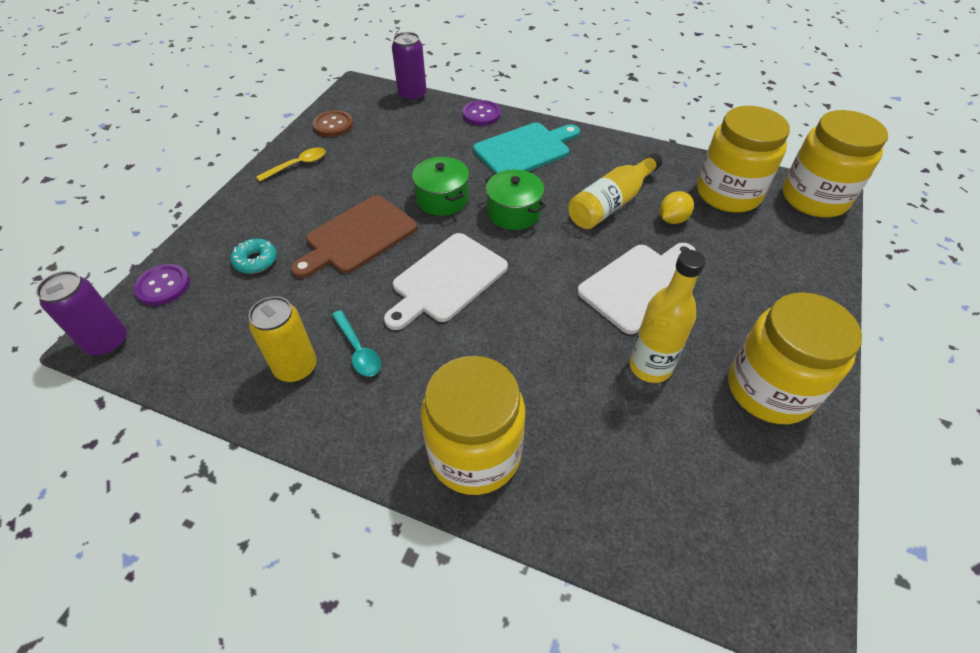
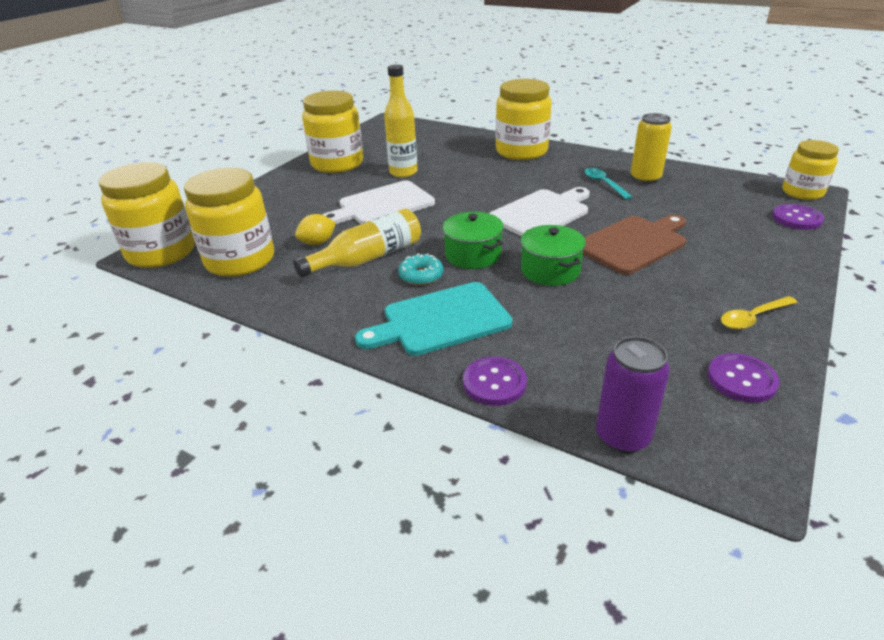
camera: 170 degrees left, 15 degrees down
(108, 342) = (802, 192): purple can -> yellow jar
(256, 261) = (725, 231): turquoise donut -> turquoise donut (421, 275)
(333, 125) = (741, 379): brown button -> purple button

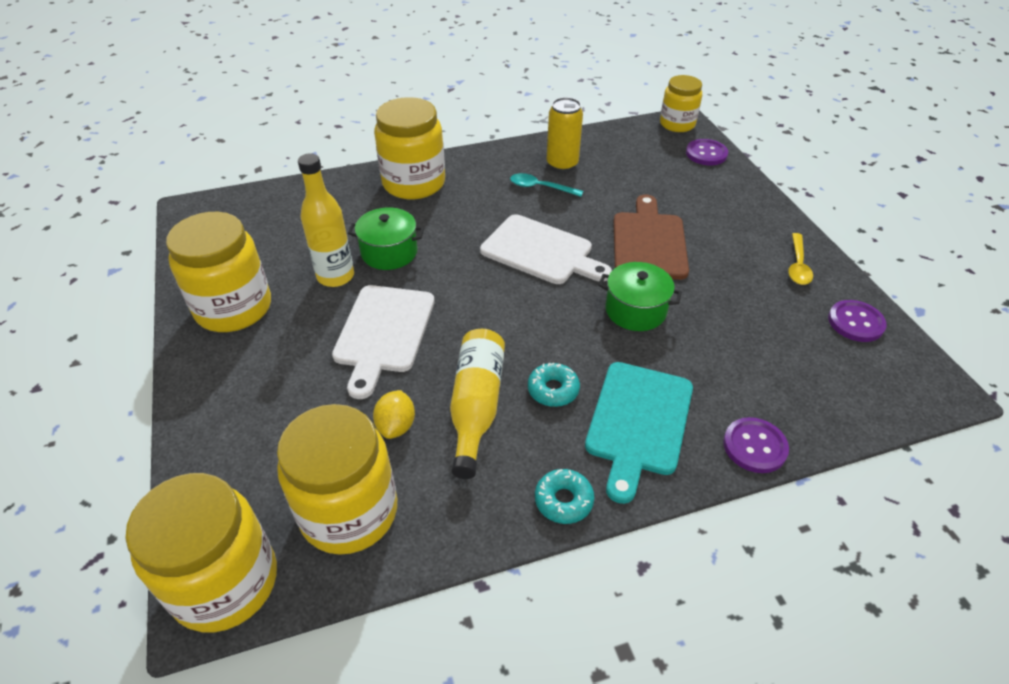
camera: 50 degrees left, 10 degrees up
(331, 322) = (563, 500): none -> turquoise donut
(473, 255) = (558, 336): green pot -> green pot (389, 252)
(541, 213) = (541, 251): white cutting board -> white cutting board turned 120 degrees clockwise
(622, 436) = (868, 421): purple can -> none

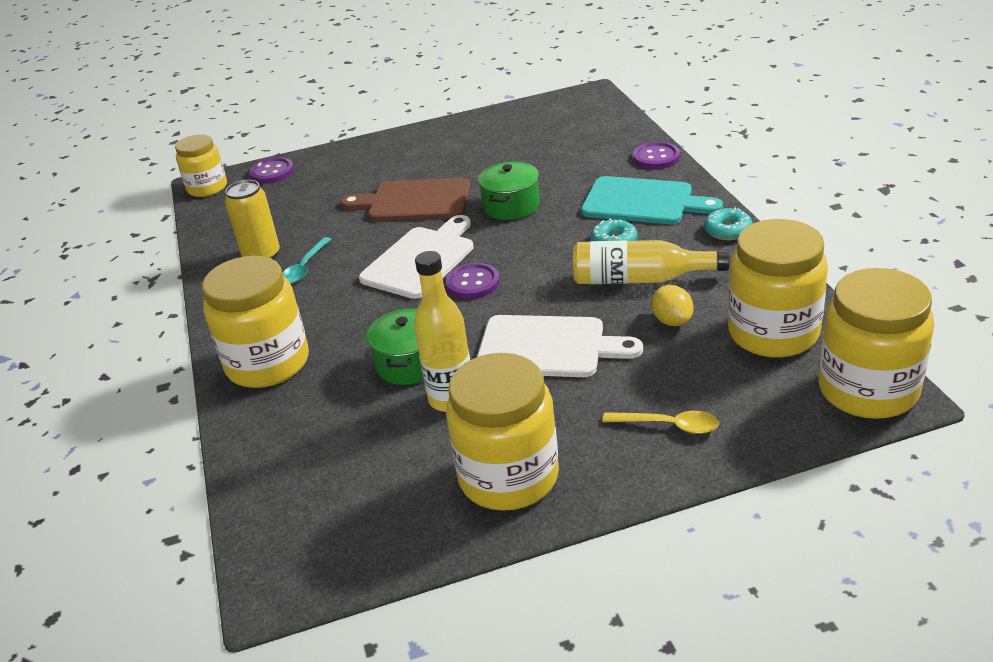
camera: 85 degrees left, 10 degrees down
(396, 426) = (672, 321): yellow lemon -> yellow lemon turned 60 degrees clockwise
(798, 265) = (455, 135): yellow spoon -> yellow spoon (669, 425)
(855, 322) = (524, 117): purple button -> purple button (472, 283)

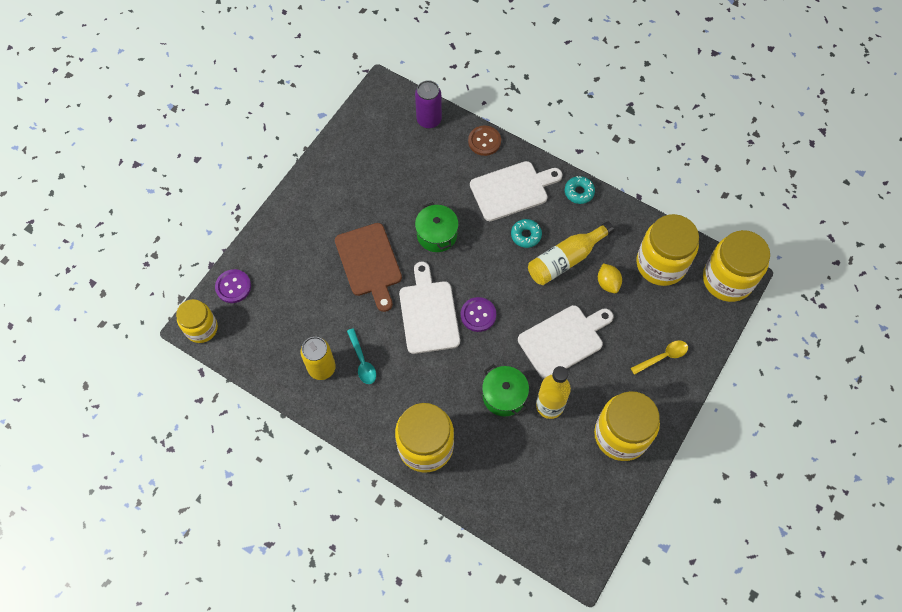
camera: 45 degrees left, 30 degrees up
(414, 201) = (369, 263): brown cutting board -> brown cutting board turned 75 degrees counterclockwise
(612, 126) = (429, 120): none -> purple can
(643, 202) = (512, 190): turquoise cutting board -> white cutting board
(656, 157) = (484, 141): purple button -> brown button
(672, 321) = (608, 283): yellow lemon -> yellow lemon turned 45 degrees clockwise

